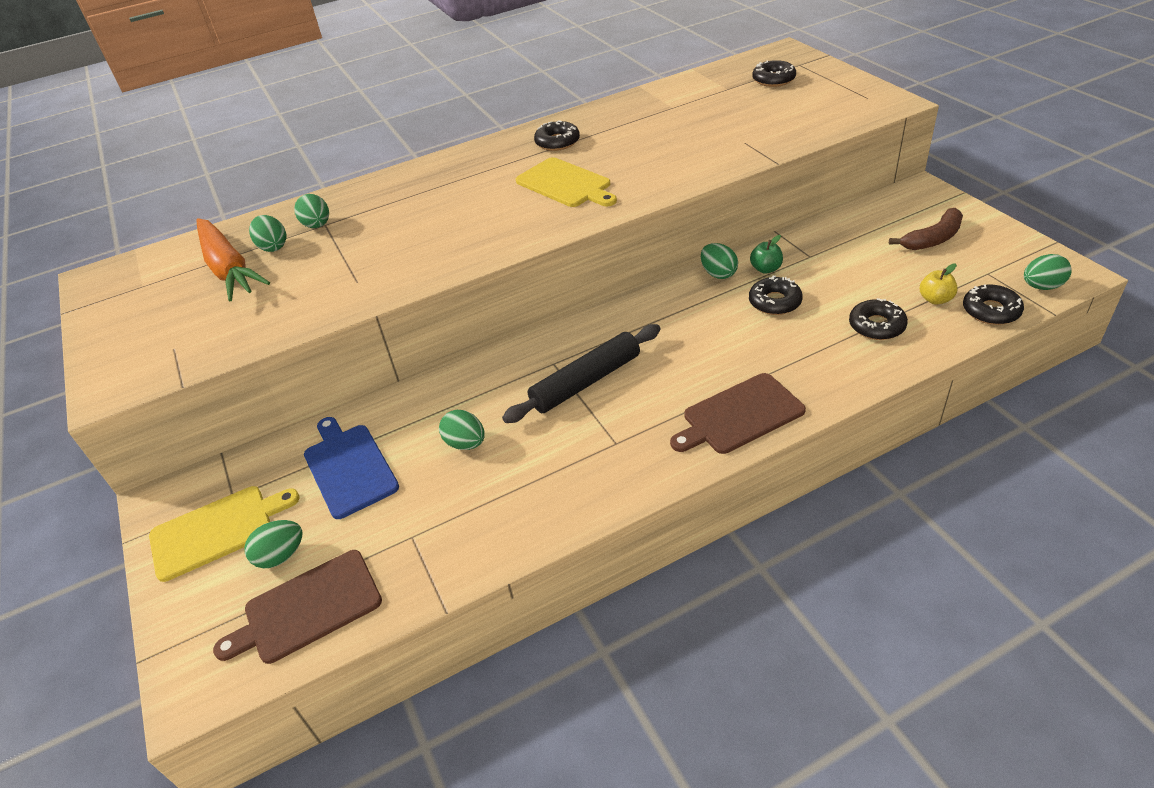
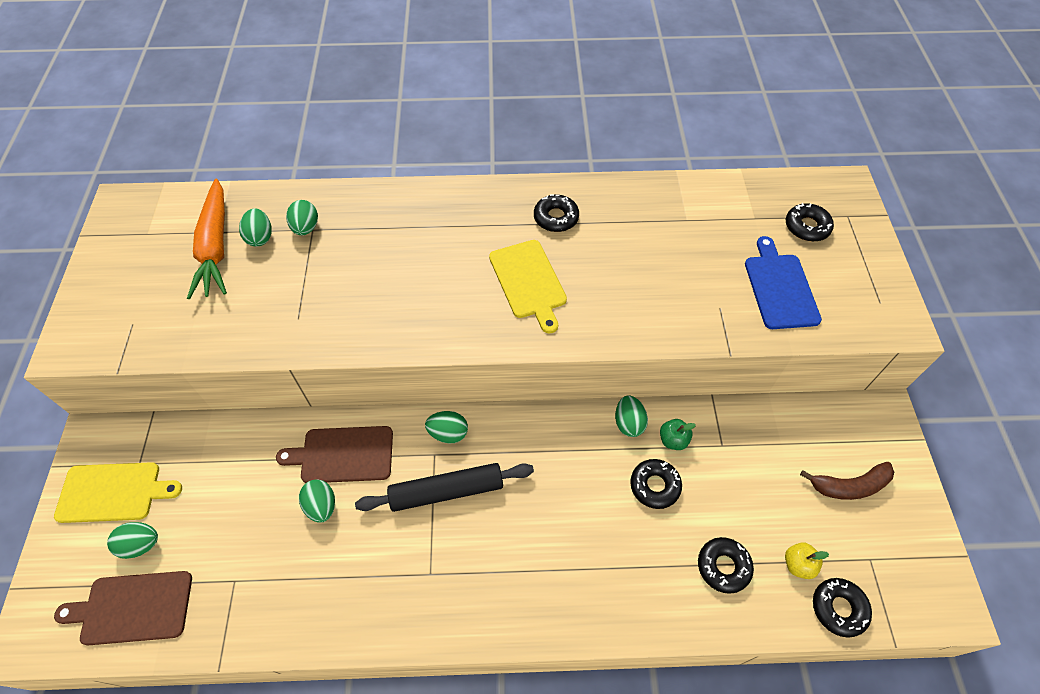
camera: 20 degrees right, 15 degrees up
(349, 467) = (229, 481): blue cutting board -> blue cutting board (780, 288)
(739, 415) = (542, 602): brown cutting board -> brown cutting board (343, 455)
(1041, 286) = (908, 605): green egg -> green egg (448, 433)

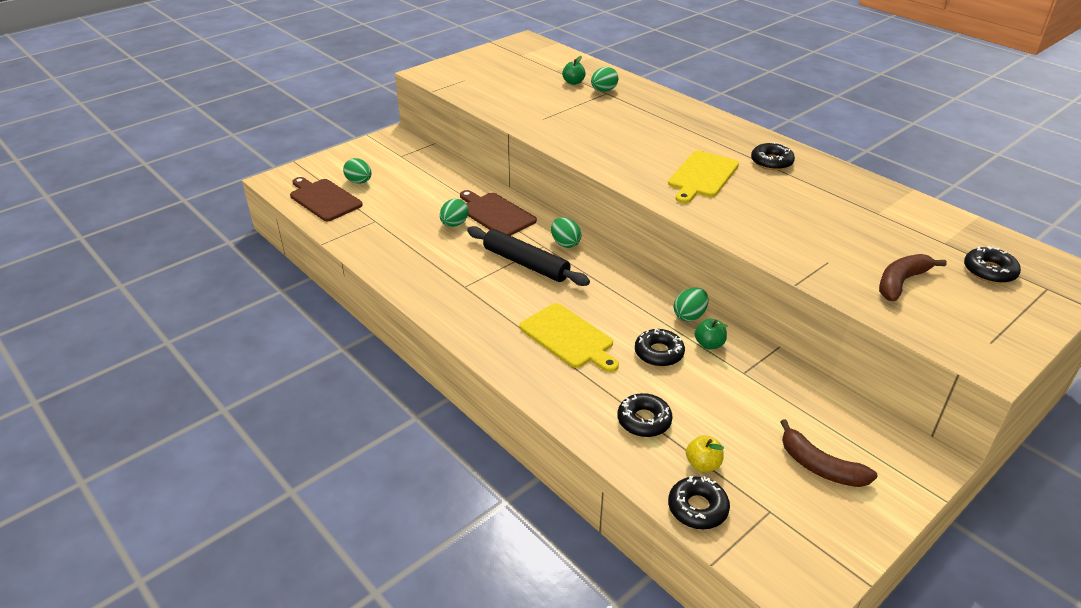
camera: 50 degrees right, 20 degrees down
(113, 492) = (376, 158): yellow cutting board -> yellow cutting board (569, 337)
(215, 247) = (545, 75): orange carrot -> none
(260, 237) = (573, 82): green egg -> green apple
(780, 288) = (901, 282): blue cutting board -> brown banana

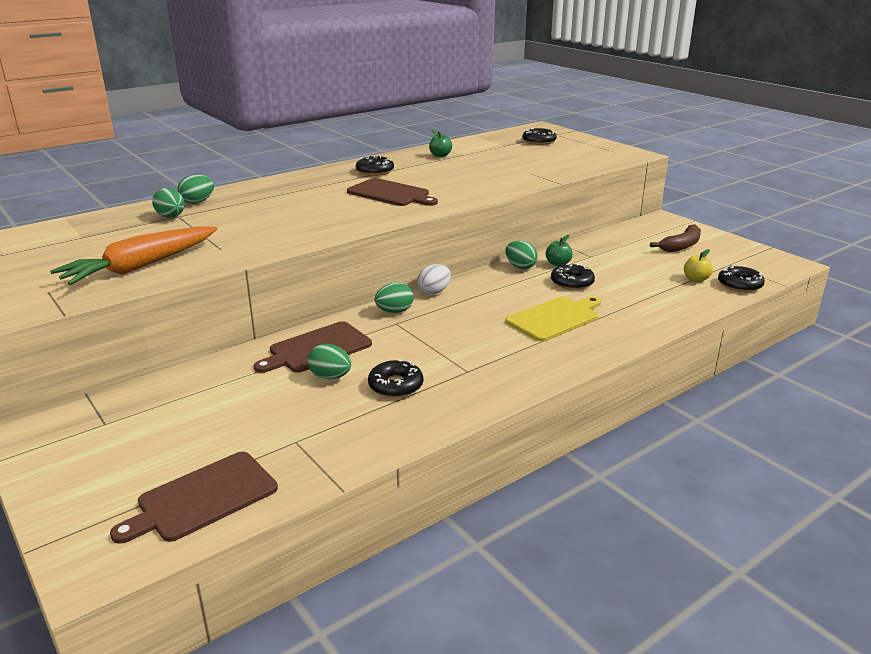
camera: 85 degrees left, 10 degrees down
(359, 182) = (166, 462): green egg -> green egg (197, 202)
(505, 98) = (140, 266): none -> orange carrot
(526, 264) = (428, 334): black rolling pin -> none
(573, 82) = (131, 229): green apple -> green apple (440, 155)
(611, 262) = (434, 292): none -> white egg
(644, 420) = (657, 295): black donut -> black donut (395, 385)
(702, 176) = (391, 193): yellow cutting board -> brown cutting board
(901, 282) = (554, 160): brown banana -> none

